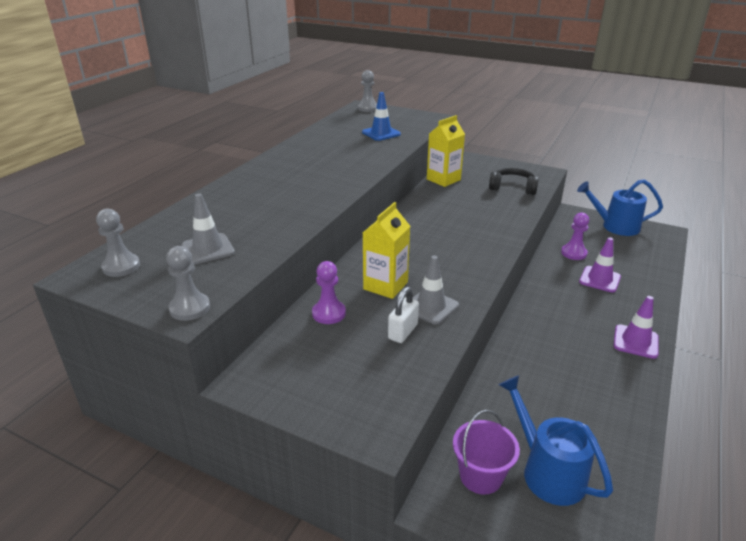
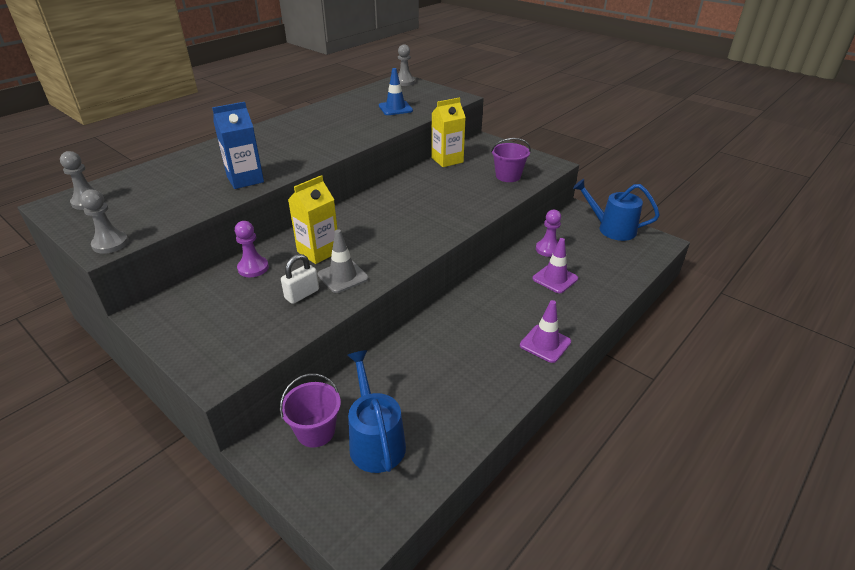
camera: 15 degrees right, 5 degrees up
(208, 249) = (163, 196): grey traffic cone -> none
(286, 219) = (245, 179): none -> blue carton
(513, 188) = (508, 176): black headphones -> purple bucket

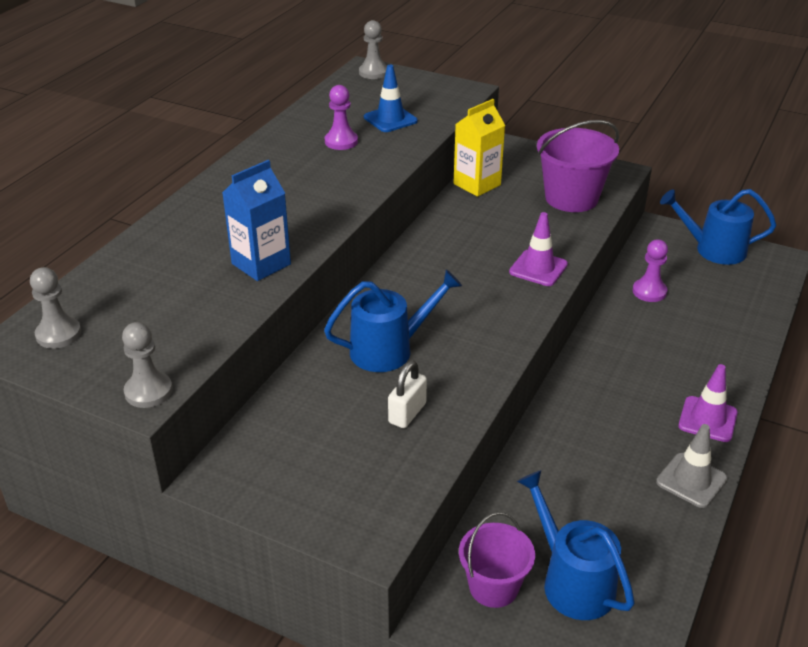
camera: 15 degrees left, 0 degrees up
(253, 268) = (316, 388): purple pawn -> purple pawn (341, 141)
(318, 251) = (389, 349): yellow carton -> blue watering can
(343, 276) = (444, 379): grey traffic cone -> grey traffic cone (691, 480)
(508, 176) = (571, 198): purple bucket -> purple bucket, size x1.53
(555, 279) = (677, 331): purple traffic cone -> purple traffic cone (538, 268)

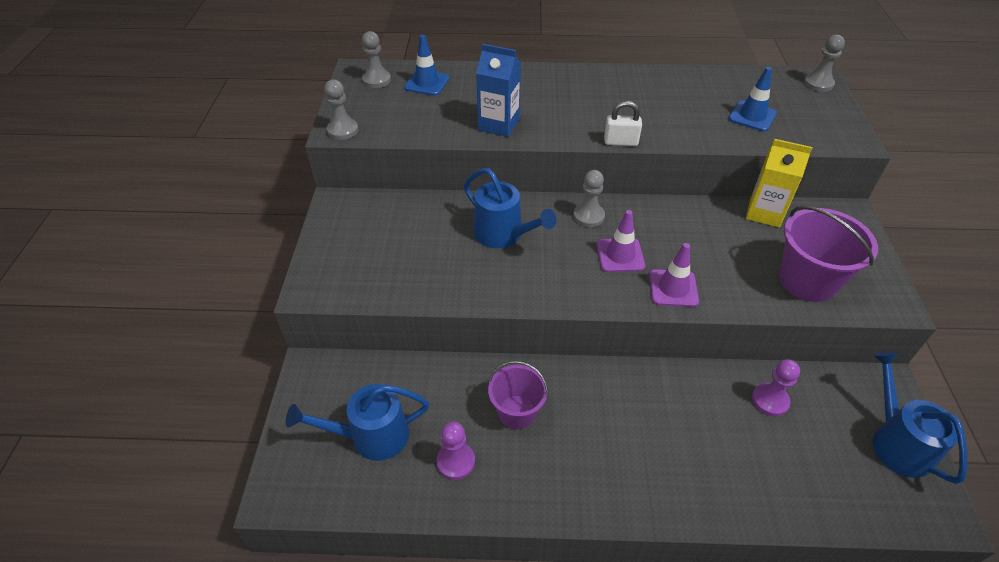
camera: 65 degrees right, 10 degrees up
(115, 294) = (427, 83): none -> blue traffic cone
(341, 141) = (690, 104): purple pawn -> purple pawn (456, 461)
(405, 282) = (588, 216): none -> grey pawn
(407, 413) = (439, 267): white padlock -> white padlock (620, 142)
(493, 587) = (349, 389): purple bucket -> purple bucket (517, 412)
(572, 582) = (371, 436): blue watering can -> blue watering can turned 135 degrees counterclockwise
(691, 480) = (522, 496): grey traffic cone -> none
(707, 419) = (611, 493): purple traffic cone -> purple traffic cone (620, 255)

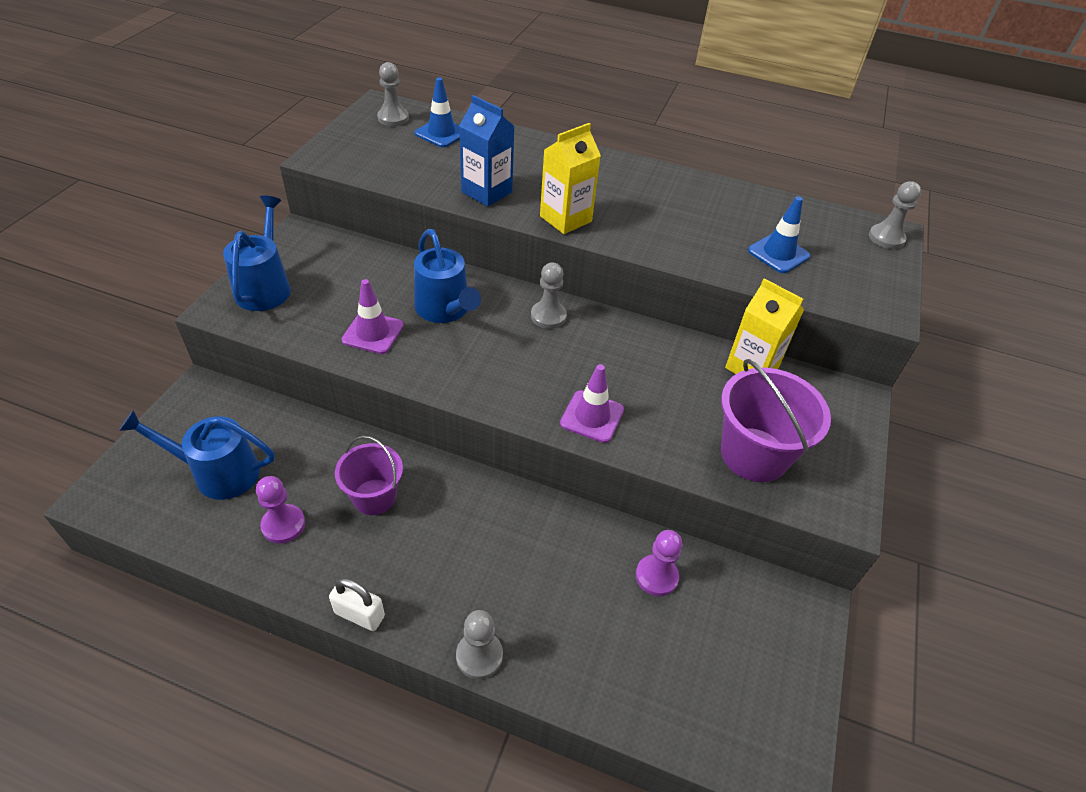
camera: 15 degrees right, 0 degrees up
(342, 130) = (325, 159): grey pawn -> grey pawn (479, 655)
(576, 131) = (565, 219): none -> yellow carton
(620, 142) = (606, 242): white padlock -> white padlock (359, 614)
(620, 255) = (556, 366): purple traffic cone -> purple traffic cone (373, 333)
(897, 442) = (780, 672): blue watering can -> blue watering can (265, 287)

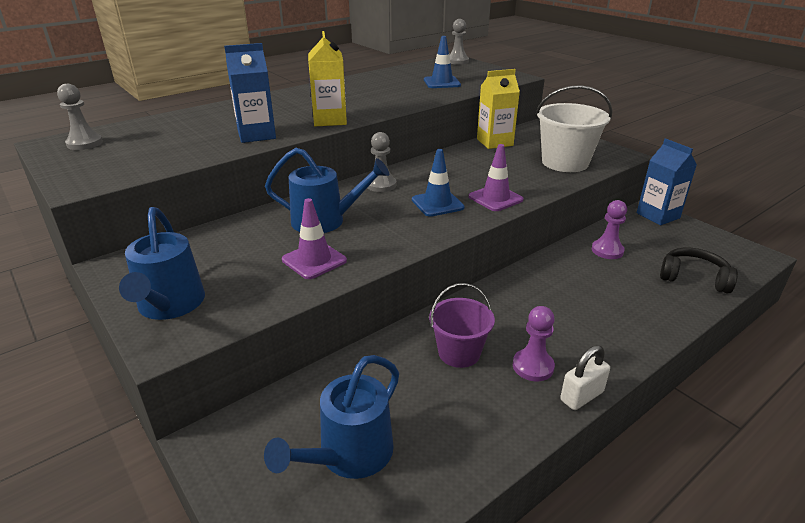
camera: 55 degrees left, 15 degrees down
(265, 287) = (170, 305): blue watering can -> blue watering can turned 135 degrees counterclockwise
(283, 525) = (454, 420): purple pawn -> purple pawn (533, 366)
(441, 133) = (147, 132): blue traffic cone -> blue traffic cone (437, 204)
(479, 655) = (644, 343): grey pawn -> none
(660, 690) = (694, 278): none -> black headphones
(754, 454) = (565, 163): purple bucket -> white bucket
(806, 618) = (658, 215): none -> blue carton

